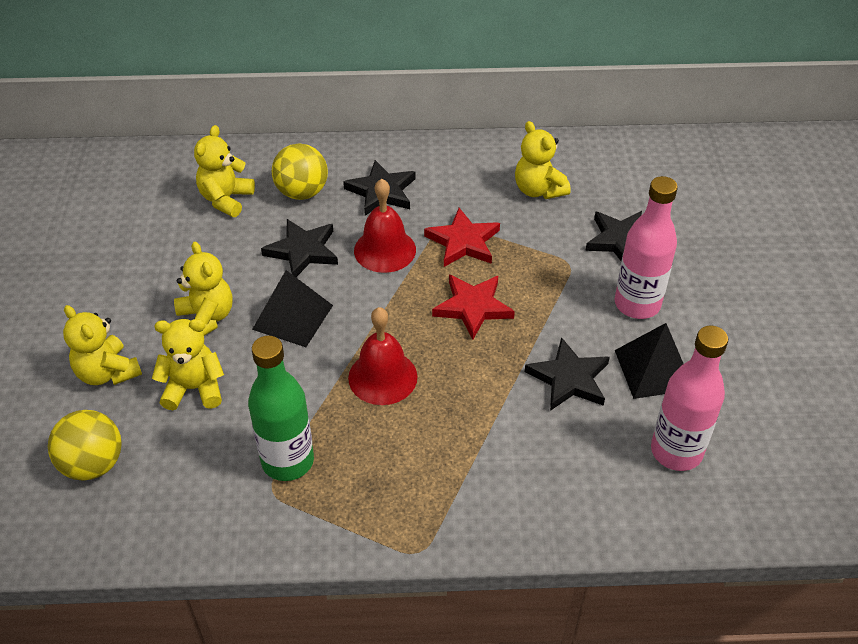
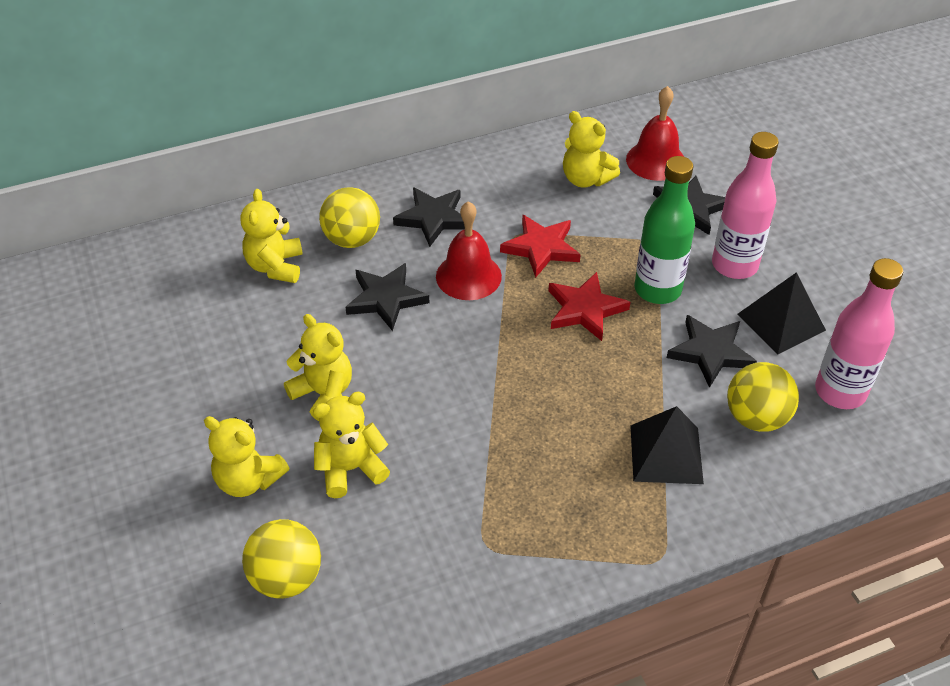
camera: 20 degrees left, 0 degrees up
(287, 461) = (487, 512): green bottle -> green bottle (657, 289)
(292, 317) = (412, 368): black pyramid -> black pyramid (666, 454)
(382, 377) = (535, 402): red bell -> red bell (656, 161)
(580, 451) = (756, 417): none -> yellow ball

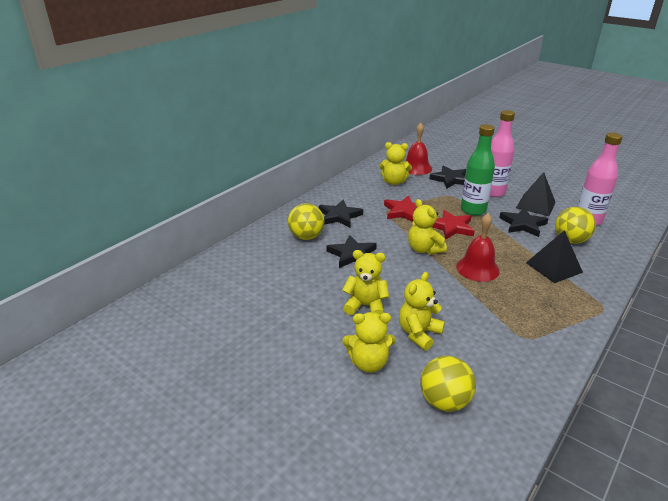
camera: 30 degrees left, 15 degrees down
(275, 266) = (276, 261): yellow teddy bear -> yellow teddy bear (424, 249)
(468, 276) = (383, 232): red bell -> red bell (477, 268)

